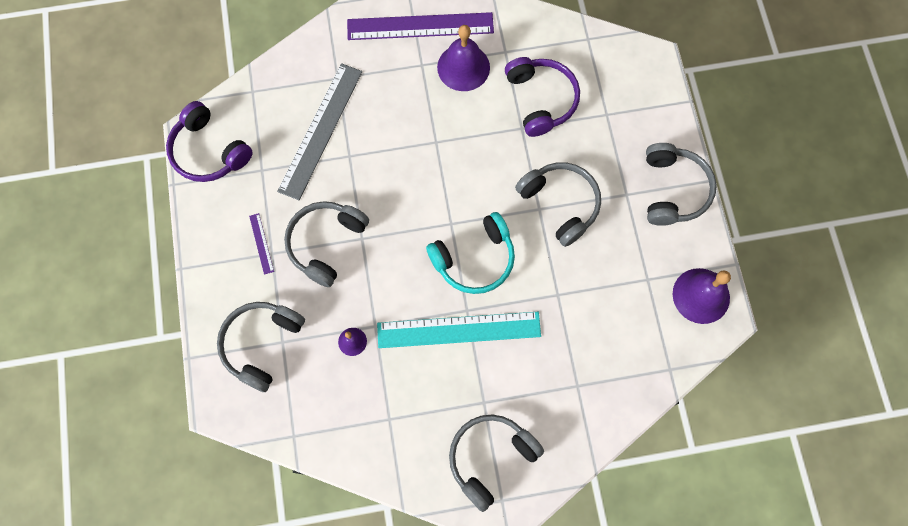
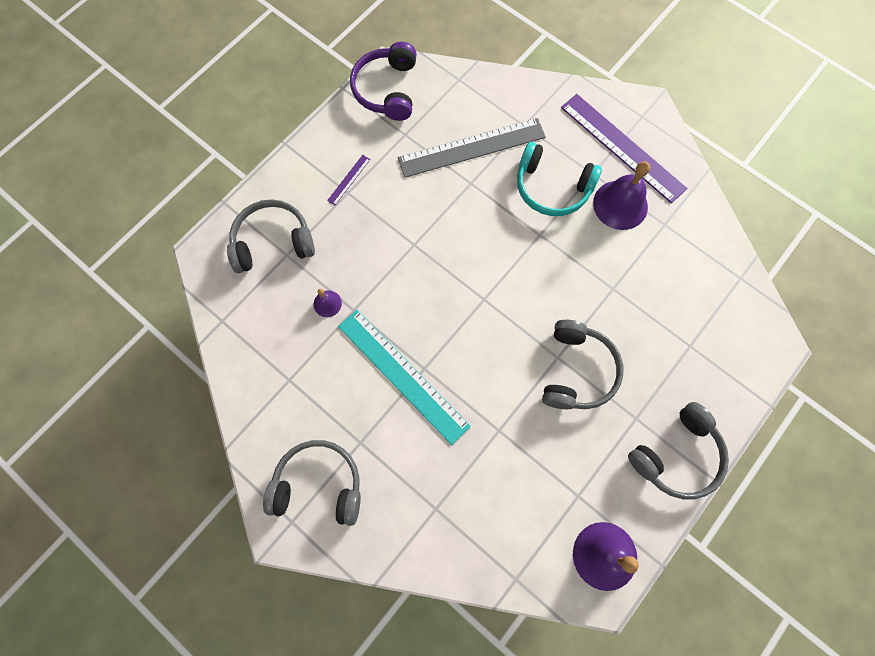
camera: 50 degrees right, 0 degrees up
(326, 243) = (387, 223): grey headphones -> none
(474, 259) = (470, 340): turquoise headphones -> turquoise headphones (552, 187)
(541, 100) = (651, 284): purple headphones -> none

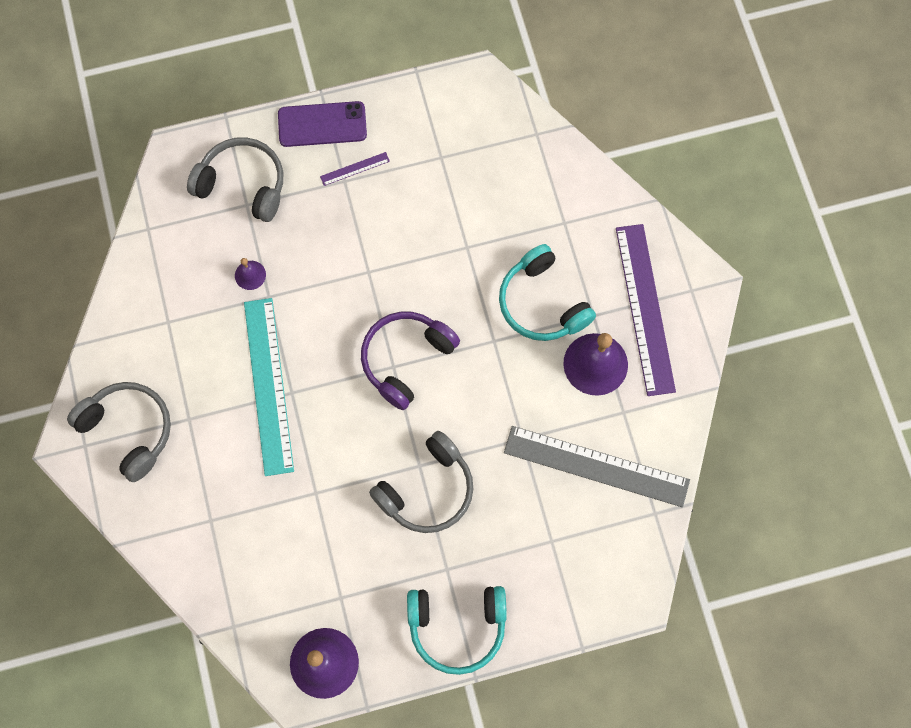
camera: 35 degrees right, 0 degrees up
(301, 164) = (322, 124): none -> purple phone
(387, 90) = (458, 100): purple headphones -> purple headphones (406, 359)
(472, 148) = (495, 212): grey ruler -> grey ruler (596, 466)
(676, 455) = (457, 626): grey headphones -> turquoise headphones

